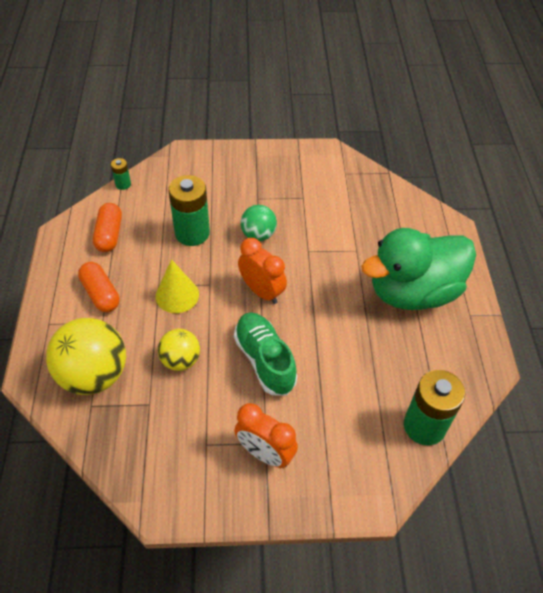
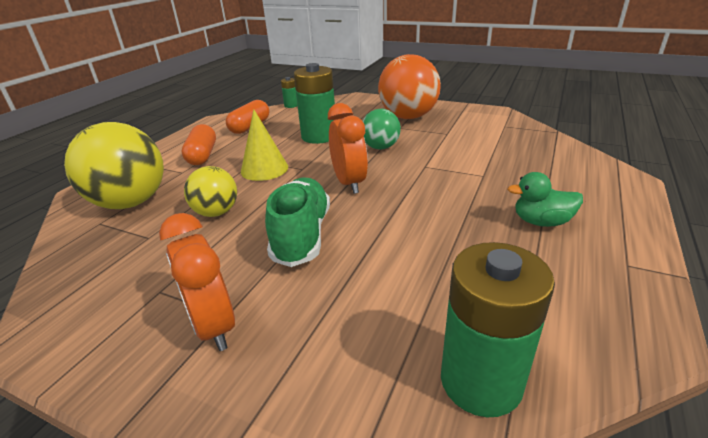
camera: 30 degrees right, 20 degrees down
(256, 178) = (408, 117): none -> orange ball
(413, 292) = (541, 222): green duck -> green duck, size x0.41

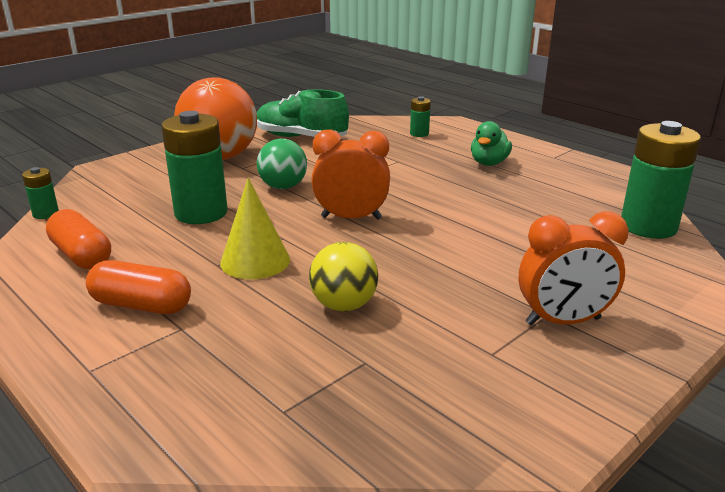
camera: 70 degrees left, 5 degrees down
(131, 202) = (243, 379): yellow ball -> none
(302, 235) = (438, 259): green shoe -> green shoe (301, 137)
(564, 170) = (419, 134): none -> green battery

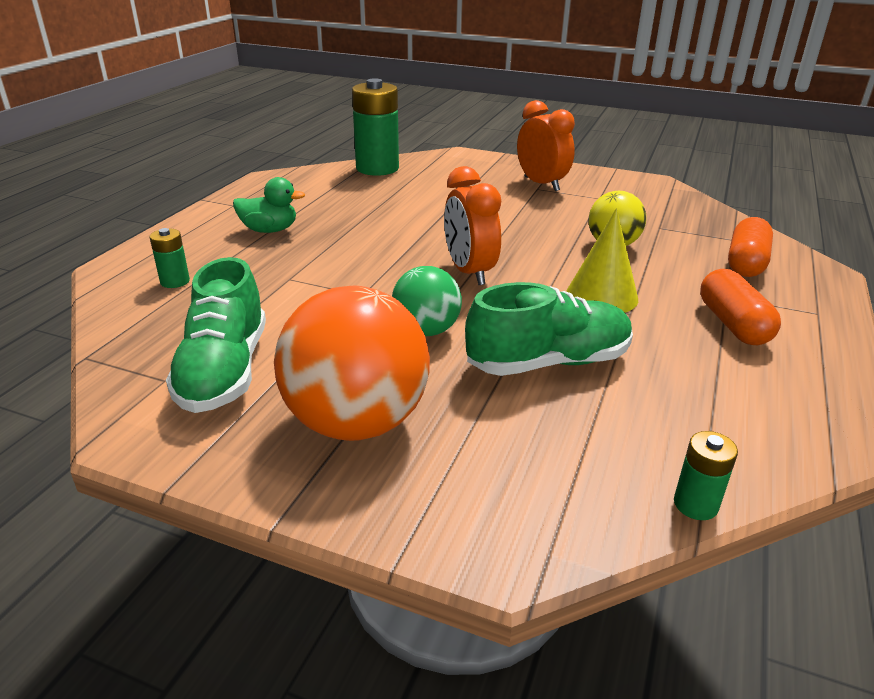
camera: 115 degrees left, 5 degrees up
(82, 255) = (724, 402): orange capsule -> orange capsule (745, 263)
(201, 213) = (548, 362): green battery -> green shoe

